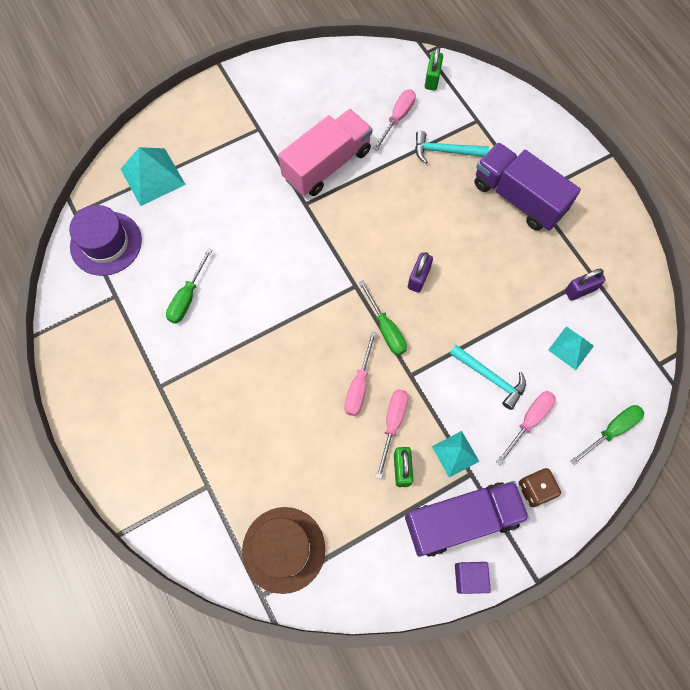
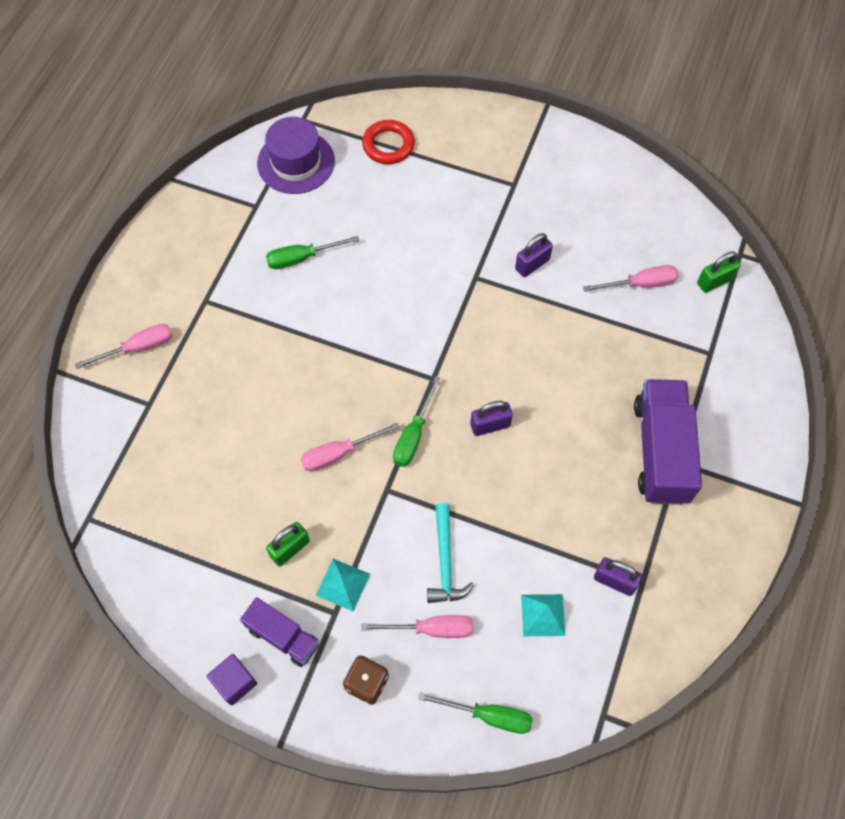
camera: 50 degrees right, 5 degrees down
(152, 177) = (388, 145): turquoise pyramid -> red ring
(283, 549) = (140, 505): brown hat -> none
(327, 165) = (532, 264): pink truck -> purple padlock
(392, 424) = (326, 509): pink screwdriver -> pink screwdriver (138, 348)
(445, 151) = (646, 350): turquoise hammer -> none
(461, 520) = (283, 636): purple truck -> purple truck, size x0.58

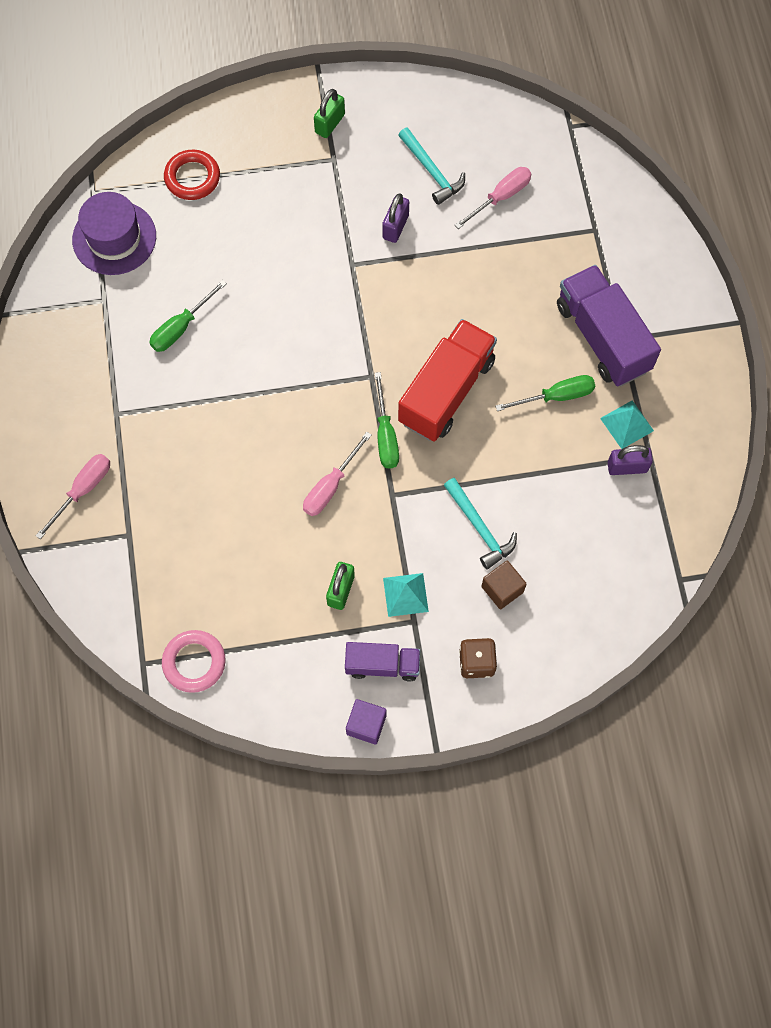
camera: 30 degrees left, 5 degrees up
(129, 541) = (194, 662): none -> pink ring
(431, 629) = (502, 589): pink screwdriver -> brown cube
(488, 715) = (590, 631): green screwdriver -> green screwdriver (556, 396)
(490, 425) = (446, 391): purple padlock -> red truck
(543, 615) = (586, 527): turquoise pyramid -> turquoise pyramid (627, 424)
(592, 234) = (431, 171): none -> turquoise hammer
(714, 281) = (562, 162): green padlock -> green padlock (330, 123)

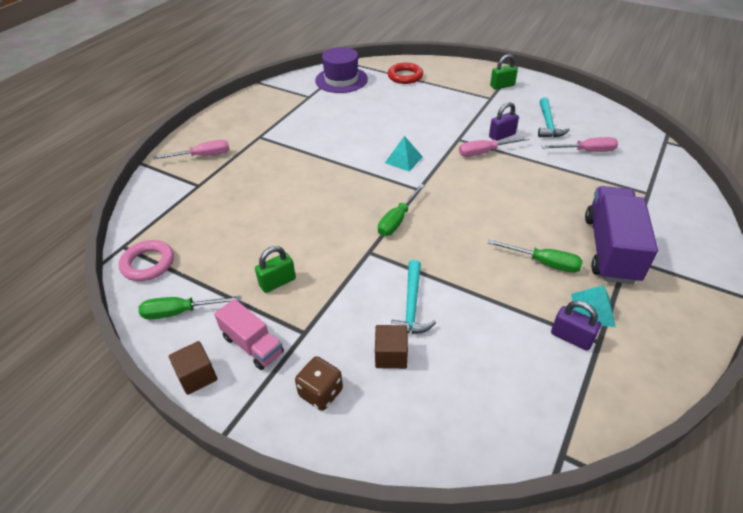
camera: 40 degrees right, 25 degrees down
(181, 327) = (333, 121): green screwdriver -> green screwdriver (180, 312)
(330, 486) = (334, 226): pink screwdriver -> pink screwdriver (484, 152)
(366, 725) = (197, 376): purple cube -> brown cube
(382, 665) = (252, 345): purple truck -> pink truck
(405, 594) = (316, 312): turquoise pyramid -> turquoise pyramid (403, 160)
(446, 391) = (461, 220): red truck -> none

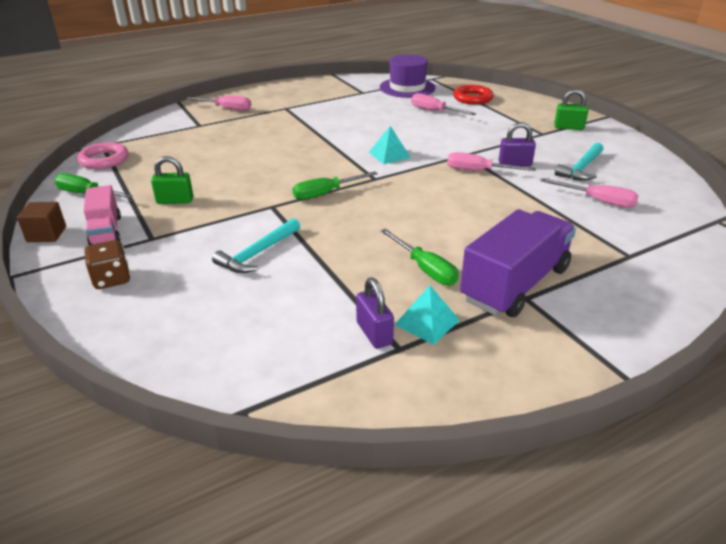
camera: 30 degrees right, 10 degrees down
(390, 100) = (434, 111): none -> pink screwdriver
(391, 355) = (195, 278): brown cube -> none

